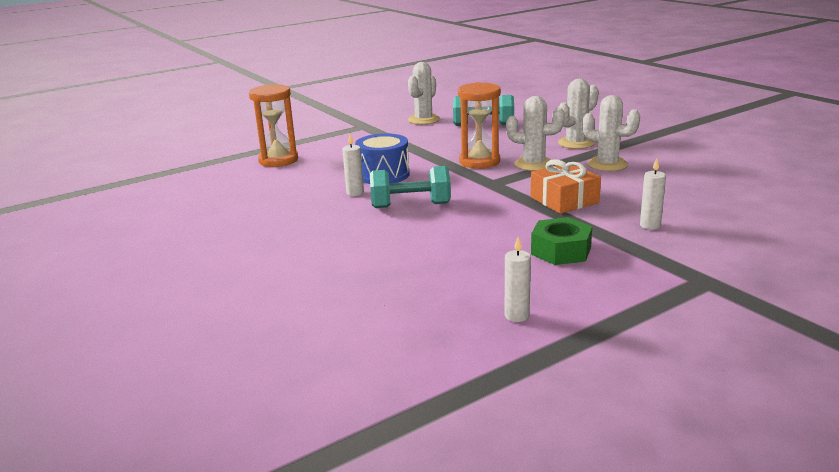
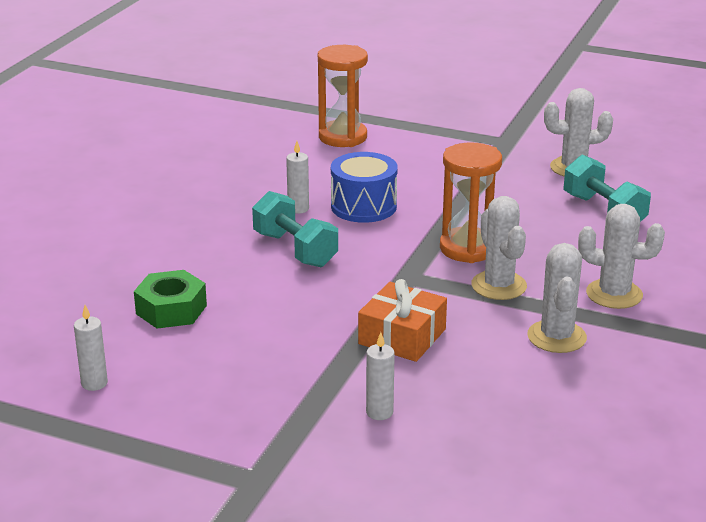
camera: 55 degrees right, 5 degrees up
(561, 251) = (257, 370): green nut -> green nut (171, 309)

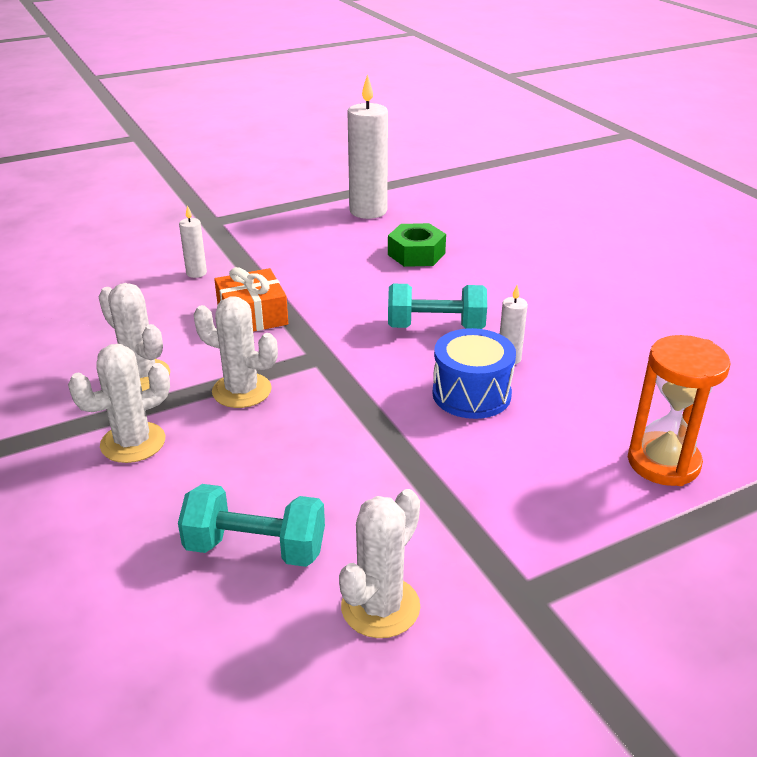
camera: 130 degrees right, 5 degrees up
(94, 383) = (368, 211): white candle -> white candle, size x2.10
(467, 248) = (318, 409): orange hourglass -> none

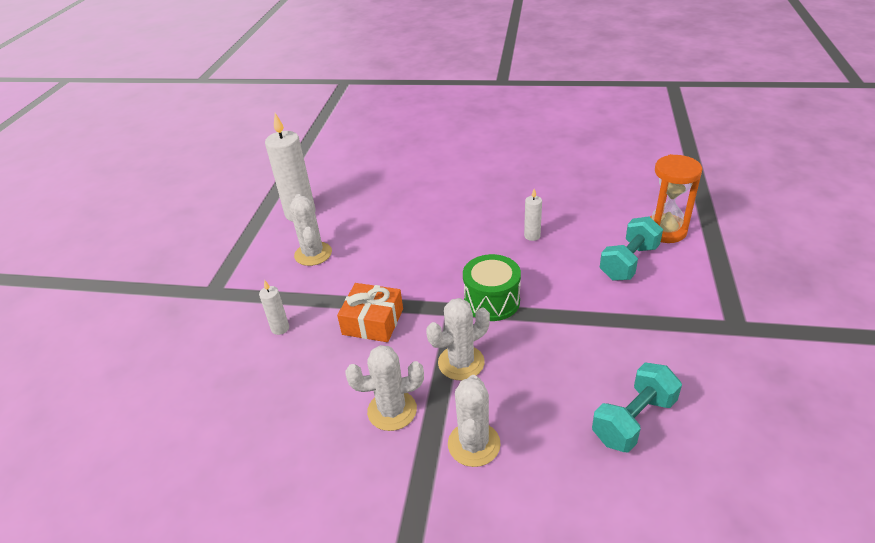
camera: 50 degrees left, 5 degrees up
(358, 374) = (492, 301): none -> green drum
(380, 607) = (716, 385): white cactus -> white cactus (313, 254)
(416, 254) = (381, 218): green nut -> none
(435, 327) = (472, 248): turquoise dumbbell -> turquoise dumbbell (629, 262)
(471, 394) = (553, 265): blue drum -> none

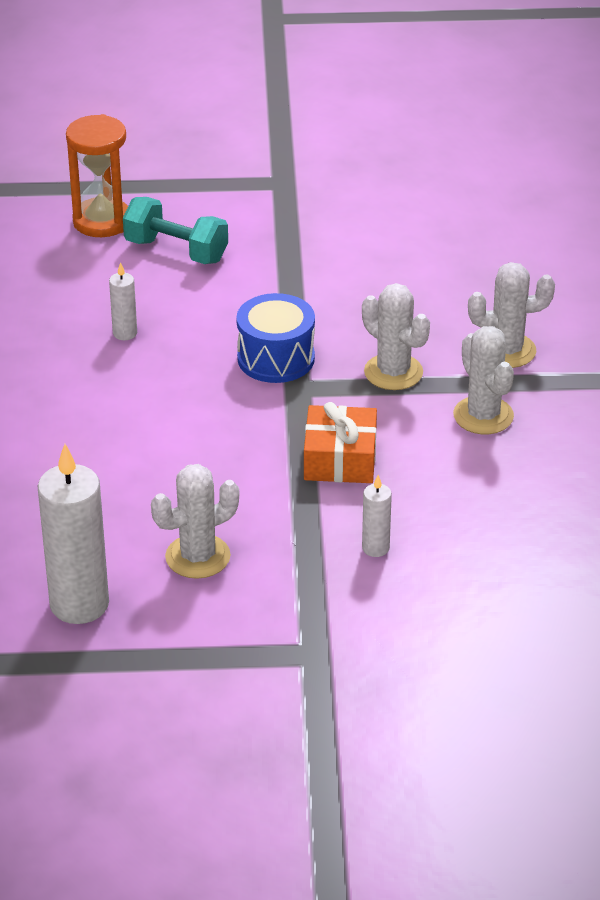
camera: 105 degrees left, 0 degrees up
(492, 301) = (276, 358): green drum -> blue drum
(633, 420) = (439, 251): turquoise dumbbell -> none

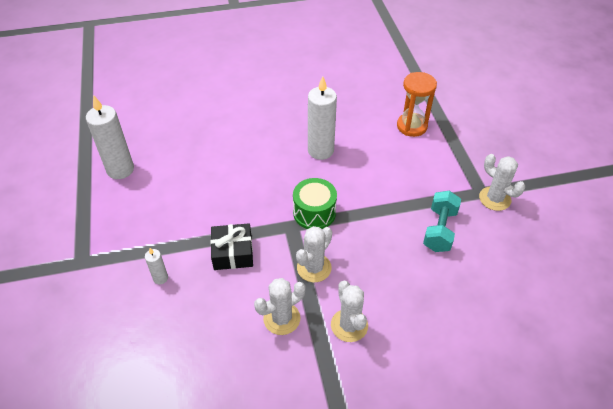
camera: 80 degrees right, 10 degrees up
(125, 333) = (320, 151): white candle -> white candle, size x2.10
(176, 251) = (397, 158): turquoise dumbbell -> turquoise dumbbell (439, 230)
(198, 557) = (153, 206): white cactus -> white cactus (494, 199)
(276, 358) = (314, 213): blue drum -> green drum
(340, 459) = (233, 253): orange gift -> black gift

